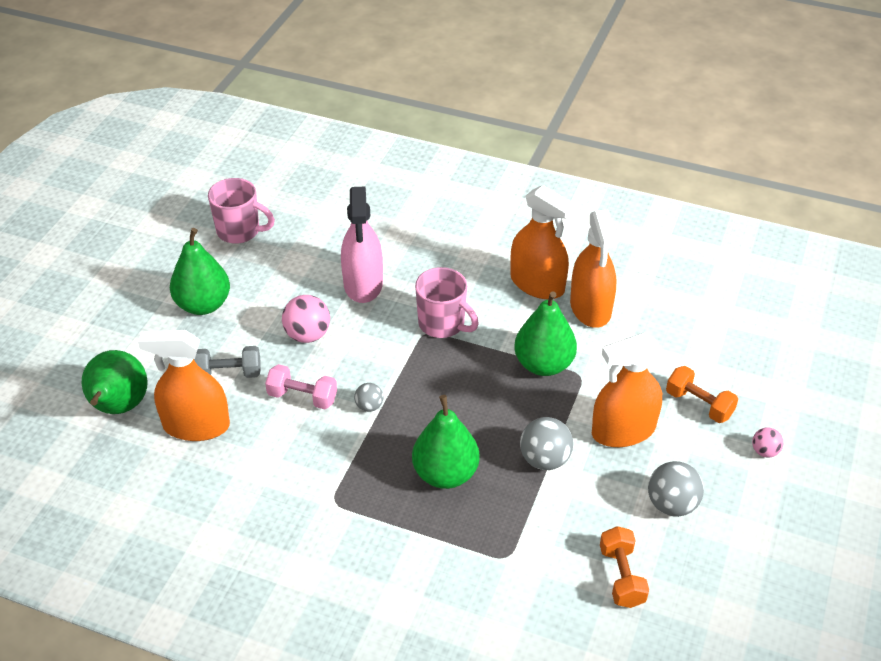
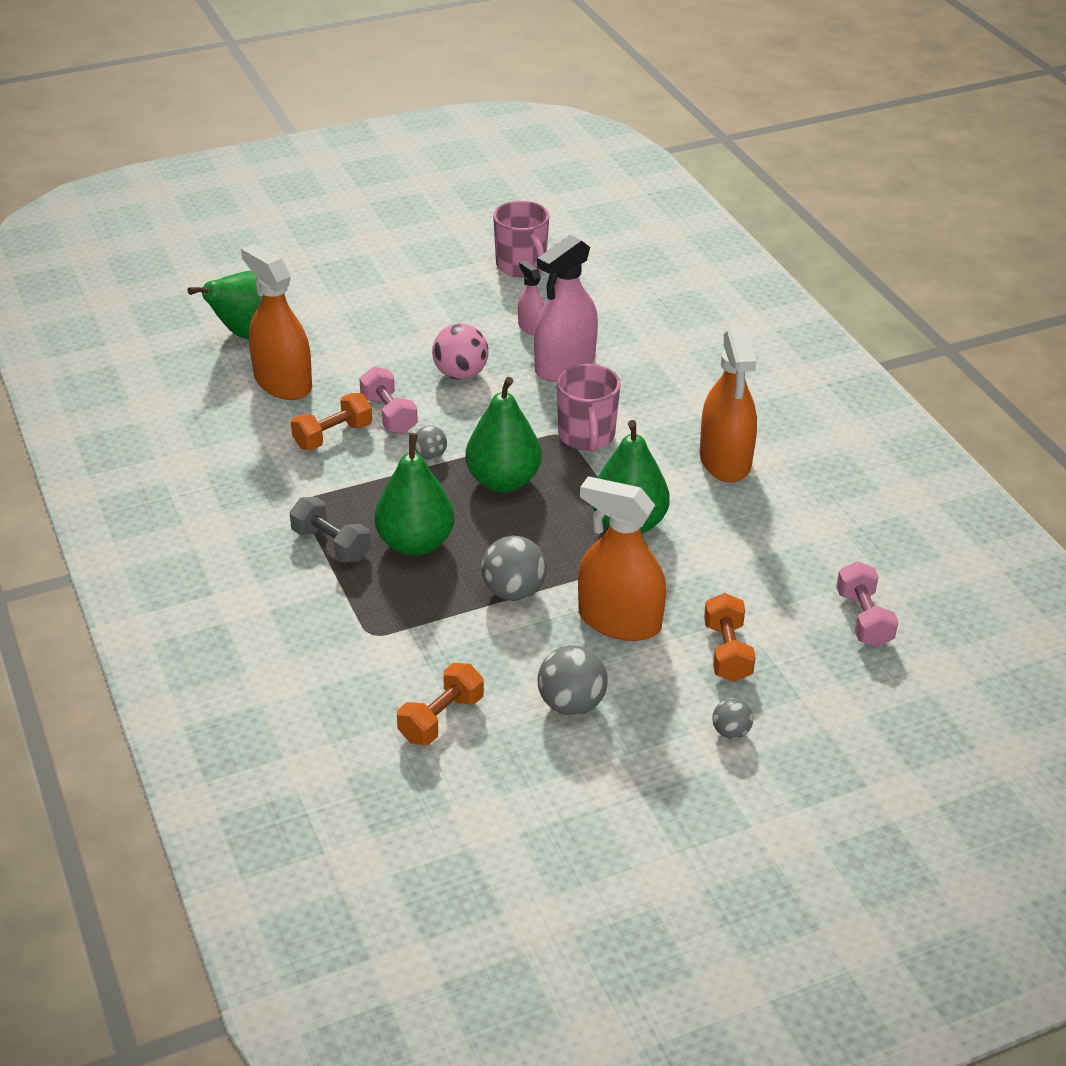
camera: 45 degrees right, 5 degrees down
(203, 305) = (412, 303): green pear -> green pear (503, 481)
(228, 374) = (358, 362): grey dumbbell -> grey dumbbell (331, 544)
(287, 439) = (333, 436): none -> orange dumbbell
(306, 271) = (531, 327): none -> pink spray bottle
(590, 308) = (746, 510): orange spray bottle -> none
(730, 331) = (863, 619): none -> pink dumbbell
(764, 451) = (731, 732): pink ball -> grey ball

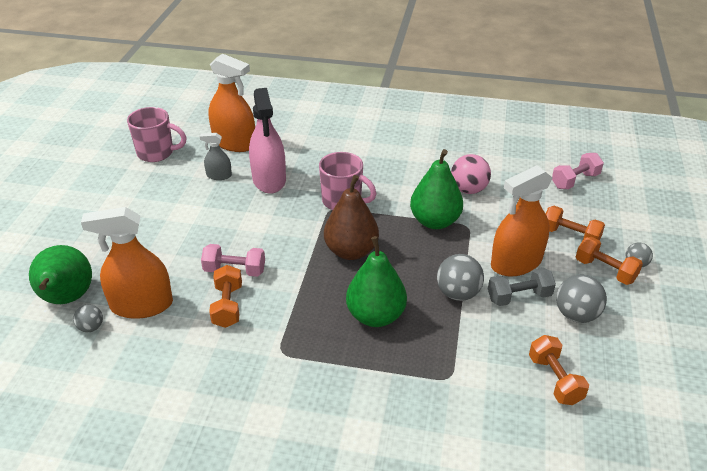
camera: 55 degrees left, 0 degrees up
(331, 544) = (340, 357): grey dumbbell -> grey dumbbell (519, 297)
(430, 455) = (295, 270): grey ball -> grey ball (91, 327)
(460, 374) = (229, 222): pink ball -> pink ball (468, 189)
(503, 481) = (351, 251): green pear -> brown pear
(531, 327) = (219, 175): pink spray bottle -> grey spray bottle
(686, 706) = (605, 270): none -> orange dumbbell
(725, 460) = (412, 165): orange spray bottle -> orange spray bottle (234, 143)
(863, 619) = (575, 181): pink dumbbell -> pink dumbbell turned 60 degrees counterclockwise

